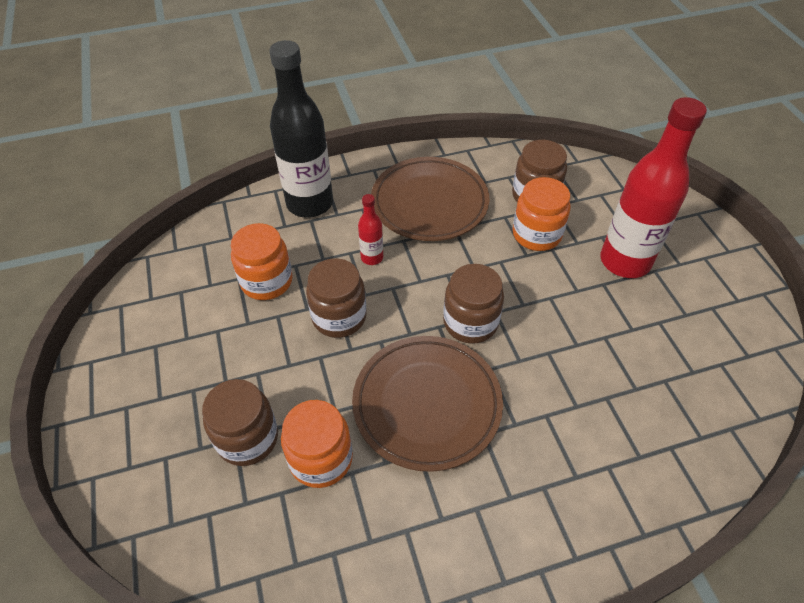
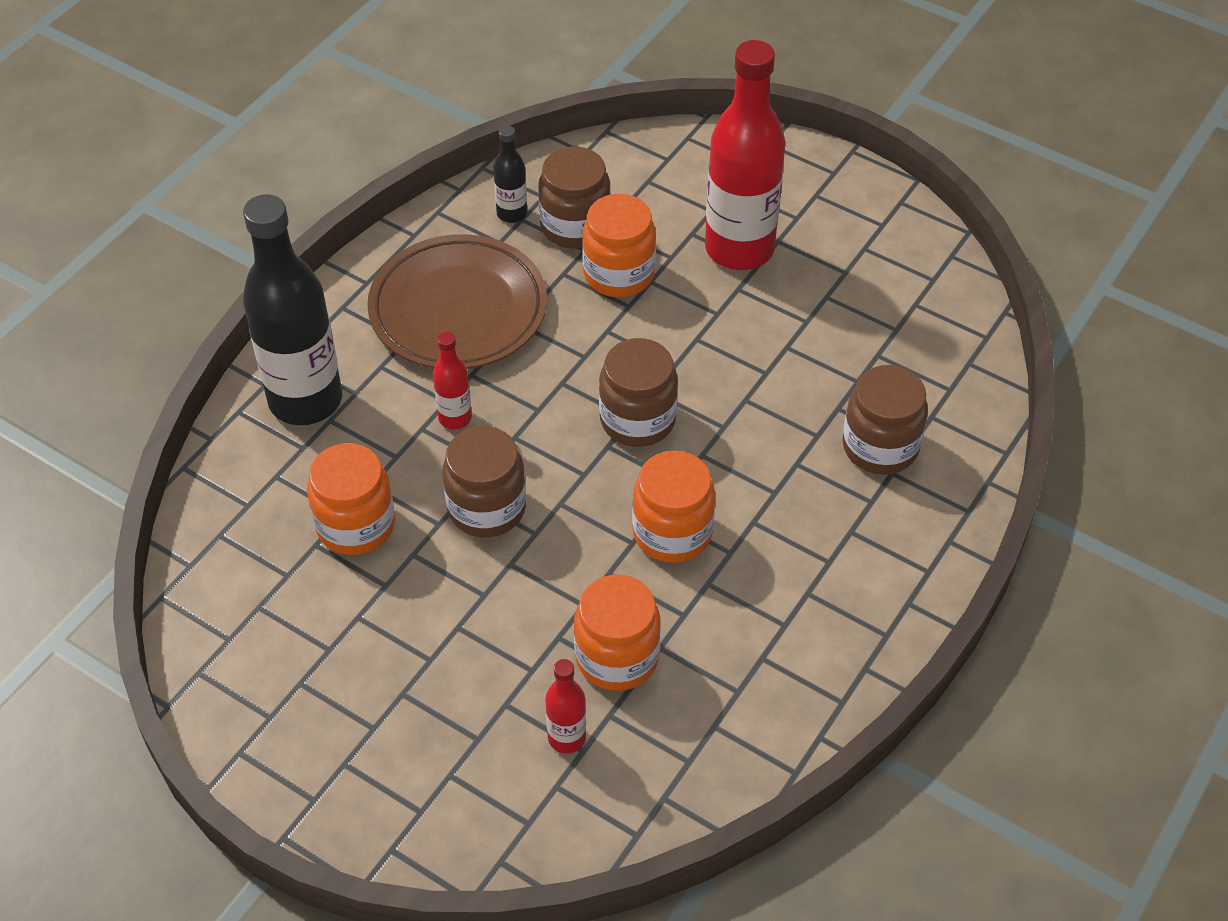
camera: 40 degrees left, 0 degrees up
(244, 487) = (566, 738): none -> red bottle
(247, 438) = (519, 694): brown jar -> brown jar (880, 447)
(427, 404) = (672, 533): brown plate -> orange jar
(506, 171) = (512, 213): none -> black bottle

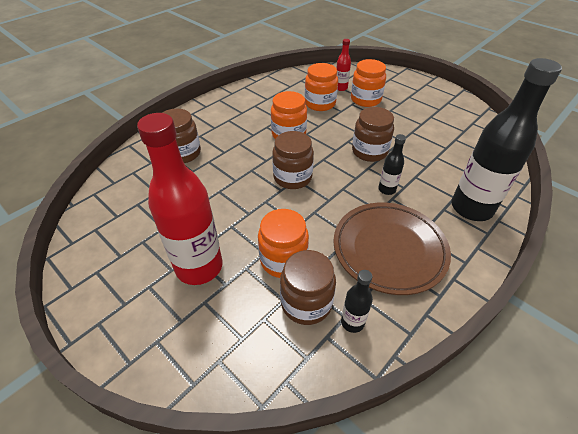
camera: 170 degrees left, 5 degrees down
(356, 525) = (429, 152): orange jar -> orange jar (365, 99)
(455, 418) = (387, 189): red bottle -> black bottle

